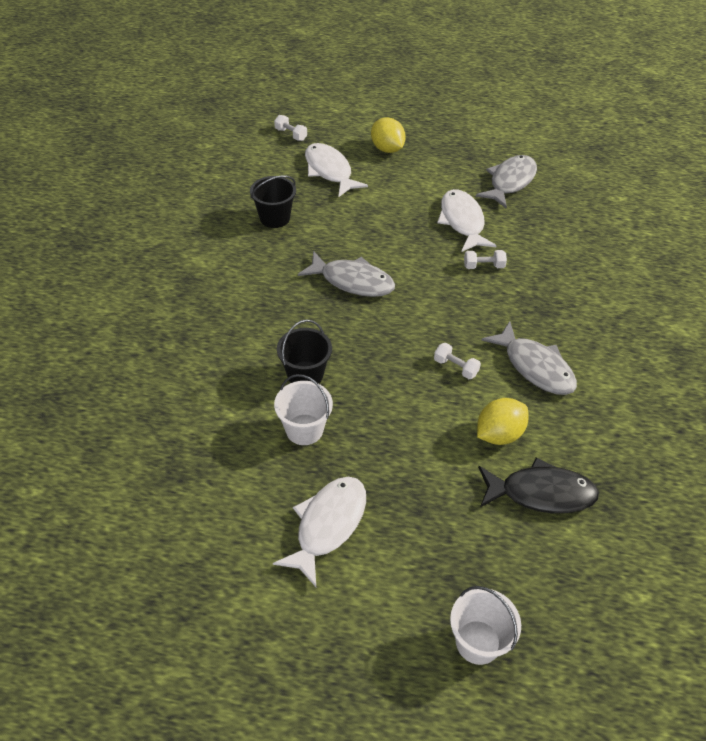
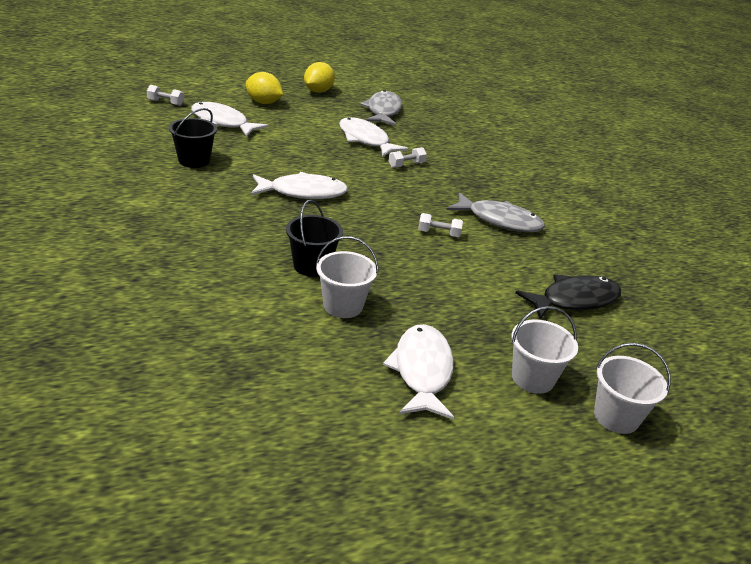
camera: 30 degrees left, 15 degrees down
(352, 281) = (303, 192): grey fish -> white fish
(426, 569) = (533, 378): none -> white bucket
(499, 434) = (510, 269): yellow lemon -> yellow lemon (318, 91)

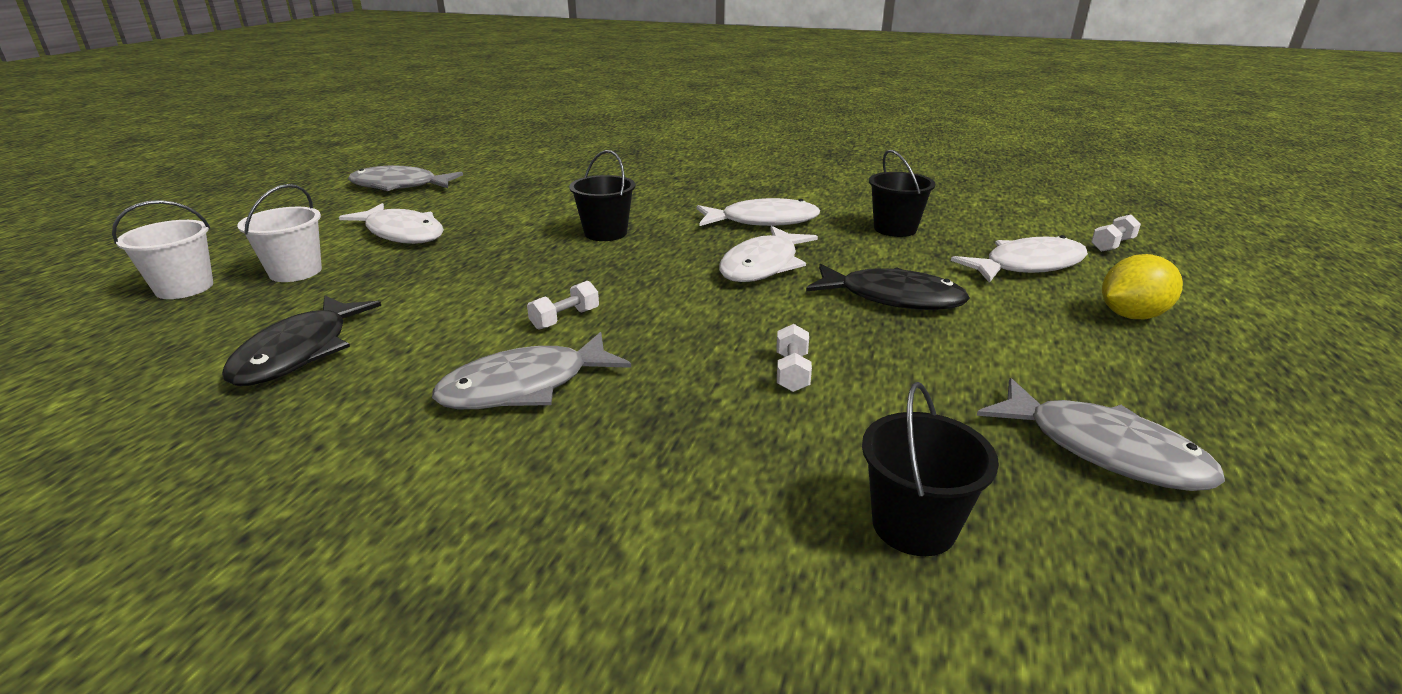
camera: 130 degrees right, 5 degrees down
(305, 152) = (893, 298): none -> black fish
(318, 91) = (1232, 395): yellow lemon -> none
(324, 471) = (399, 186): none -> grey fish
(343, 305) = (528, 229): white bucket -> none
(365, 140) = (925, 367): white fish -> white fish (763, 221)
(460, 135) = (914, 525): none -> black bucket

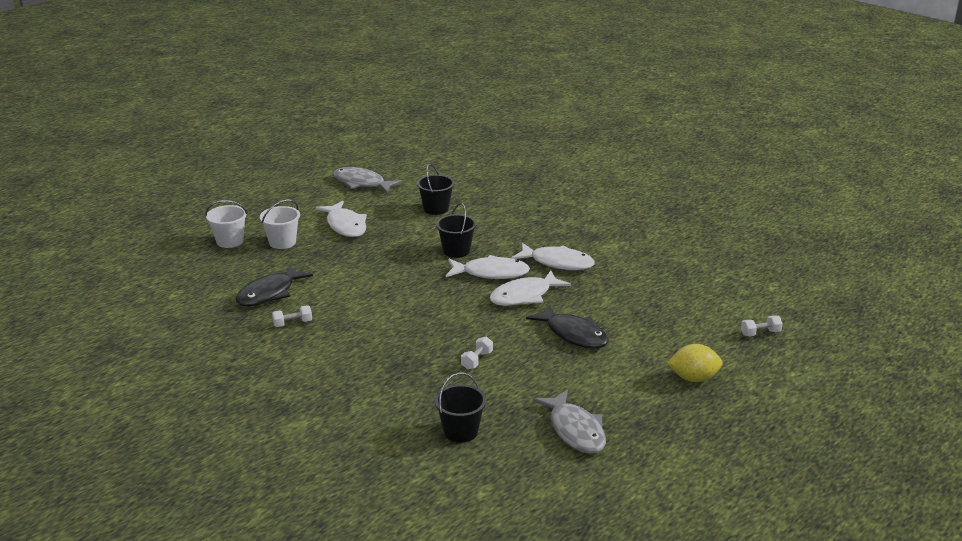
camera: 25 degrees right, 0 degrees up
(524, 387) = (354, 336): grey fish -> none
(565, 319) = (395, 304): white dumbbell -> white dumbbell (292, 323)
(895, 229) = (634, 288): black bucket -> black bucket (436, 209)
(1027, 265) = (681, 334): white fish -> white fish (491, 273)

